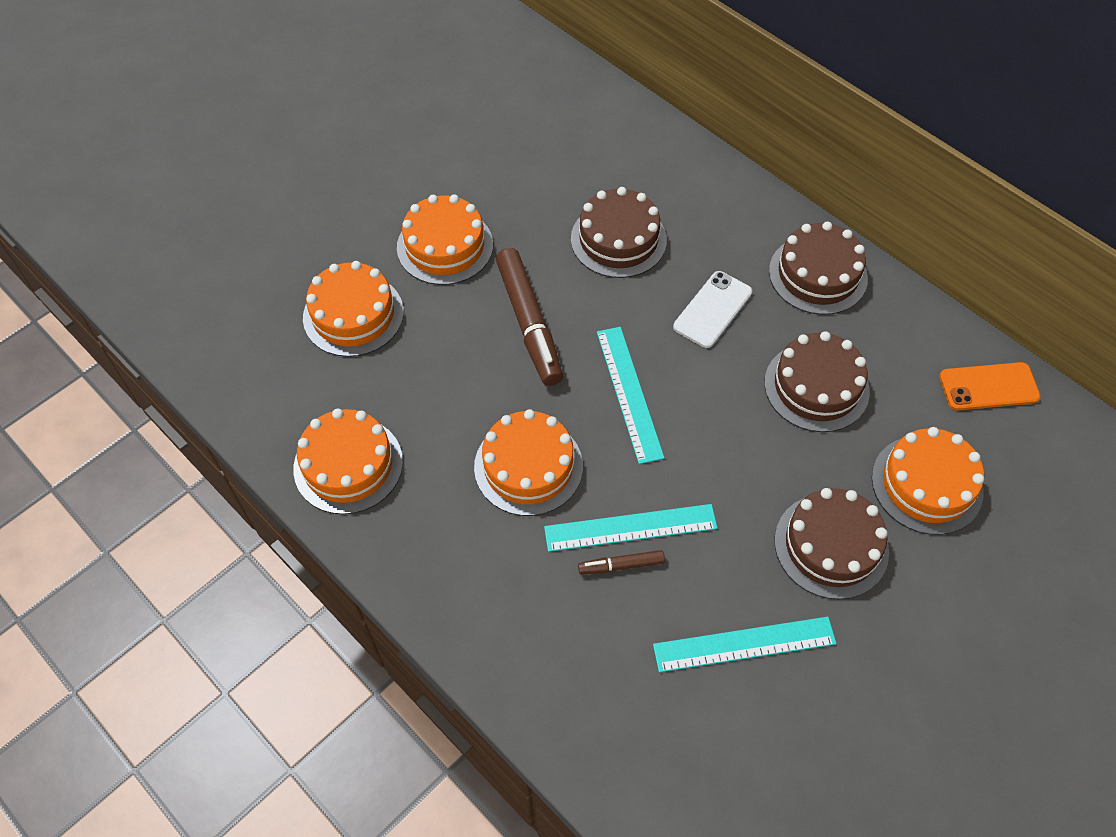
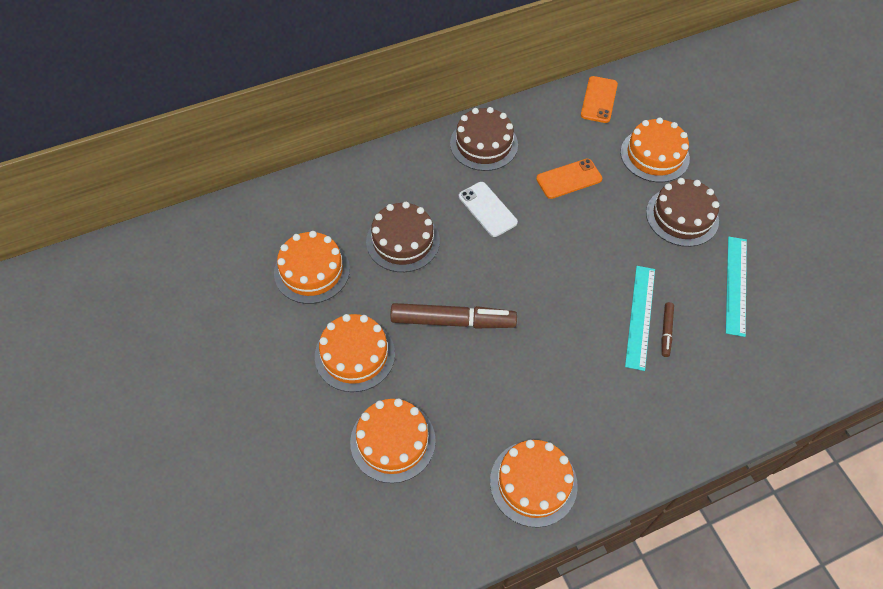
camera: 70 degrees left, 0 degrees up
(528, 466) = (574, 361): orange cake -> orange cake (312, 271)
(629, 393) = (536, 280): turquoise ruler -> none
(816, 387) = (569, 179): brown cake -> orange phone

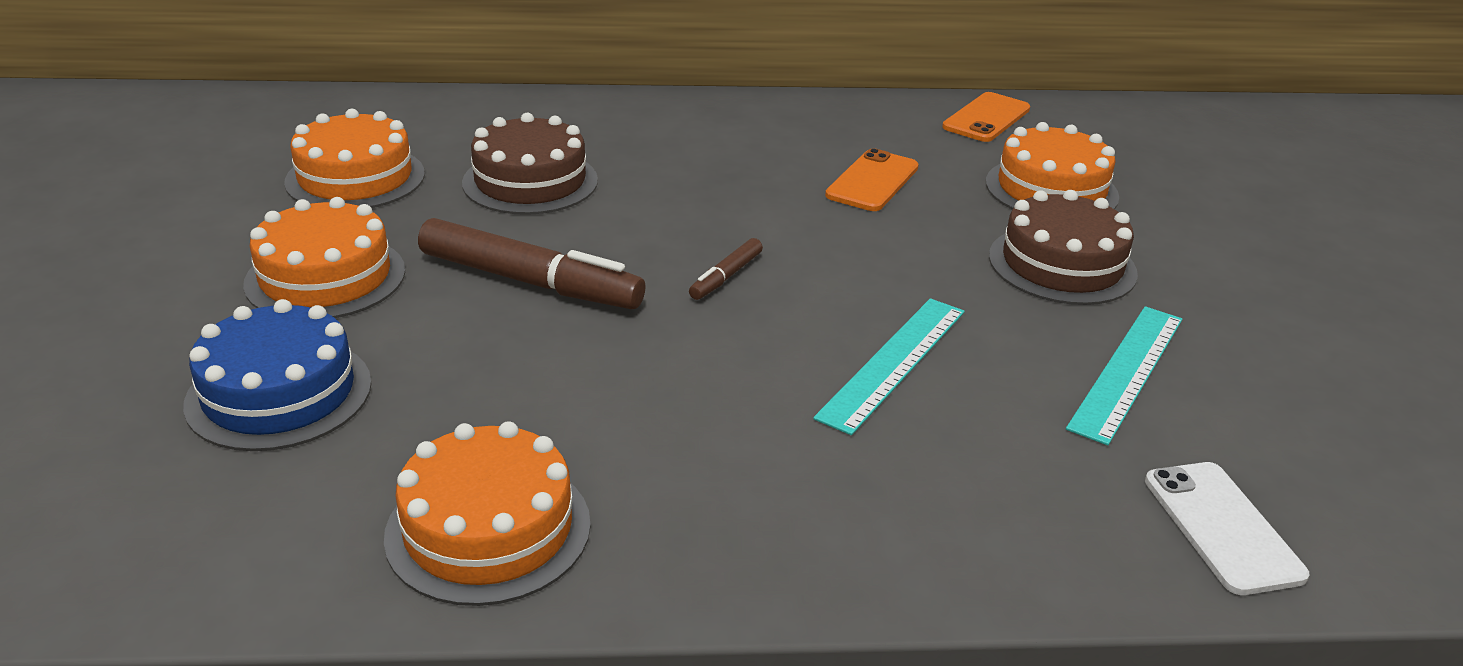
camera: 20 degrees right, 25 degrees down
(393, 441) = (279, 393): orange cake -> blue cake
(484, 144) = (753, 120): brown cake -> none
(487, 209) = (702, 181): white phone -> white phone (1222, 527)
(569, 179) = (872, 181): orange phone -> orange phone turned 60 degrees counterclockwise
(666, 331) = (935, 395): brown marker -> brown marker (726, 277)

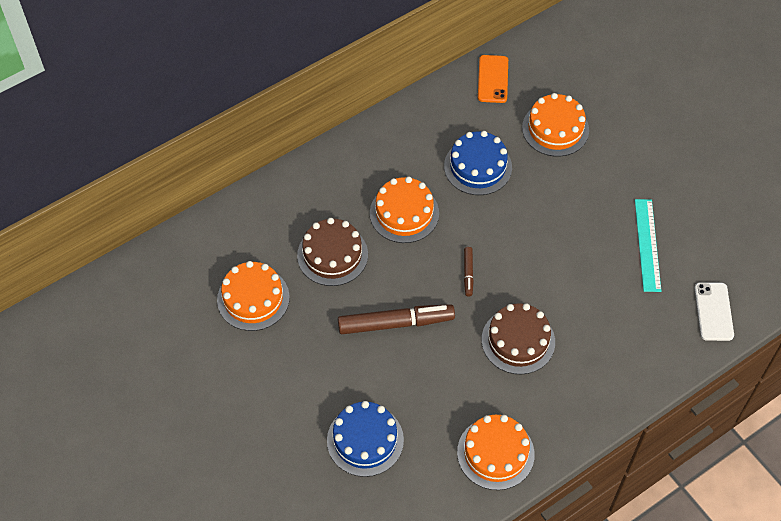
camera: 30 degrees left, 25 degrees up
(325, 277) = (313, 370): orange cake -> orange cake (404, 213)
(872, 181) = (478, 166): orange phone -> blue cake
(893, 362) = (565, 289): turquoise ruler -> none
(1062, 264) = (589, 186): brown cake -> brown cake (518, 341)
(1222, 527) = (713, 311): white phone -> white phone turned 45 degrees clockwise

